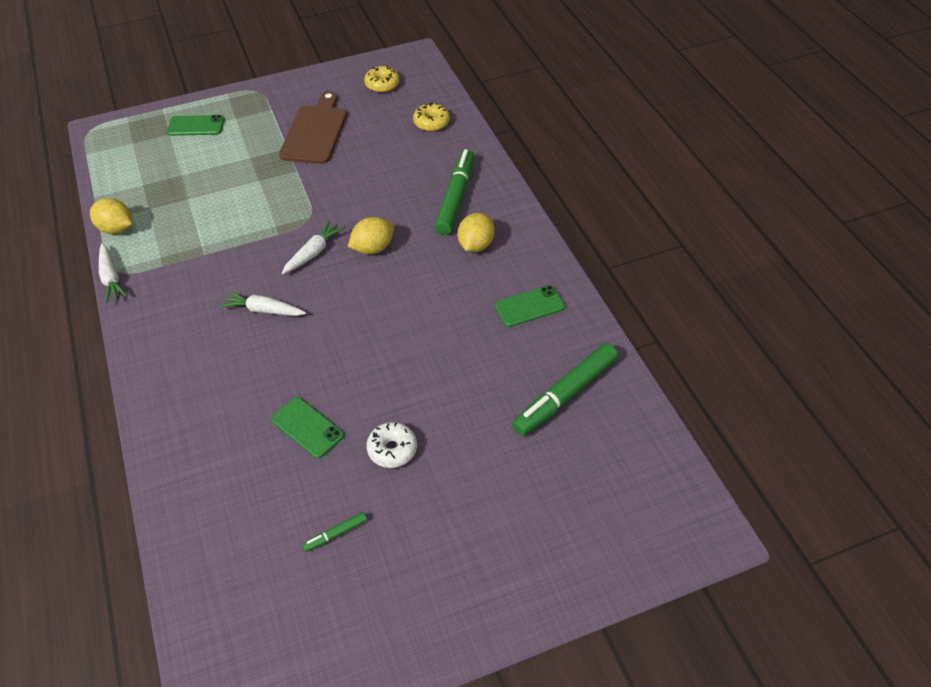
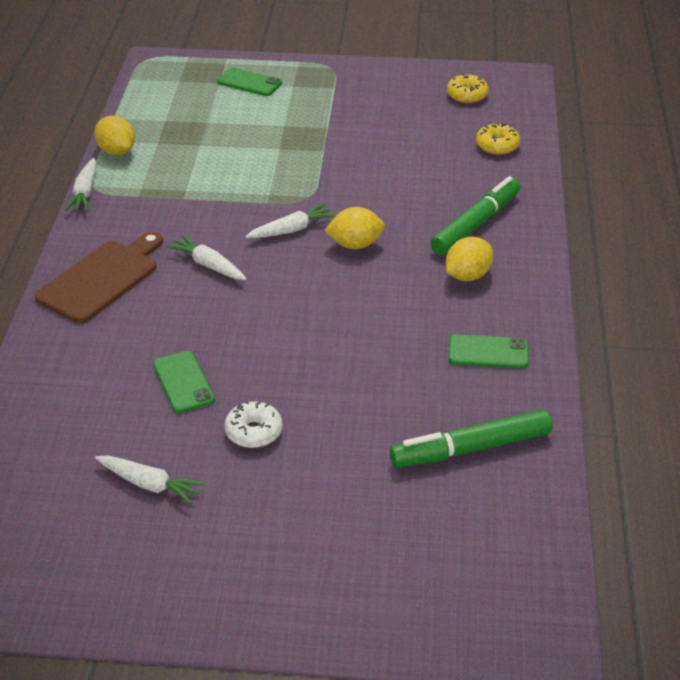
camera: 25 degrees right, 10 degrees down
(315, 132) = (366, 120): brown cutting board -> brown cutting board (102, 279)
(335, 534) = (149, 484): green marker -> white carrot

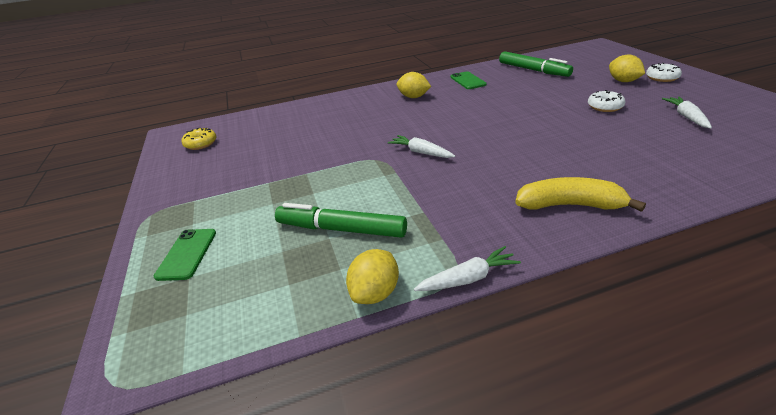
camera: 110 degrees left, 5 degrees down
(102, 279) = (570, 205): brown cutting board -> yellow banana
(183, 382) = (608, 135): green phone -> none
(208, 265) = (494, 167): white carrot -> none
(286, 576) = (662, 78): none -> white donut
(355, 245) = (416, 129): yellow lemon -> yellow lemon (623, 81)
(476, 224) = (363, 106): green marker -> green marker (341, 229)
(497, 146) = (270, 120): yellow donut -> none

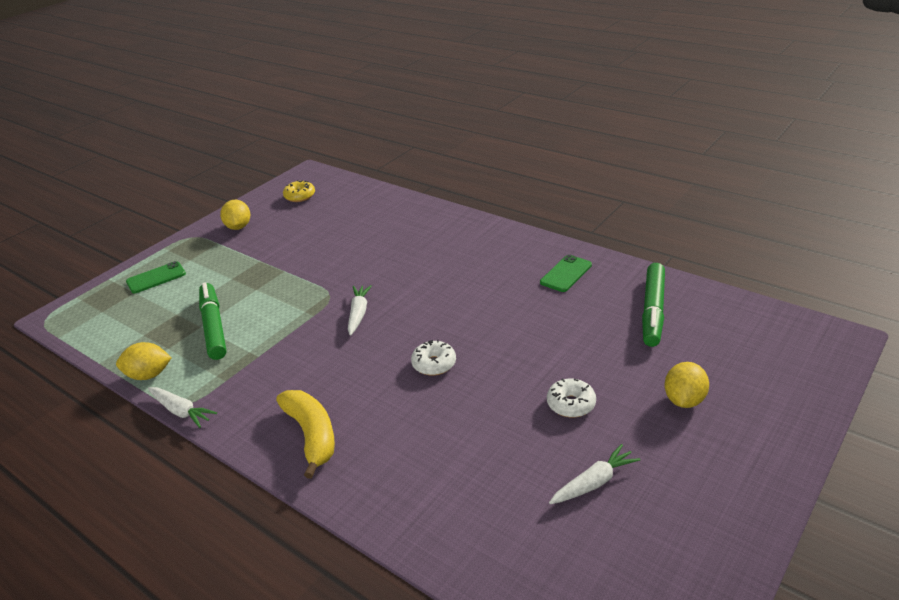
camera: 55 degrees right, 0 degrees up
(413, 97) = (484, 257): yellow lemon -> yellow lemon (238, 227)
(662, 78) = (735, 435): white donut -> white donut (434, 364)

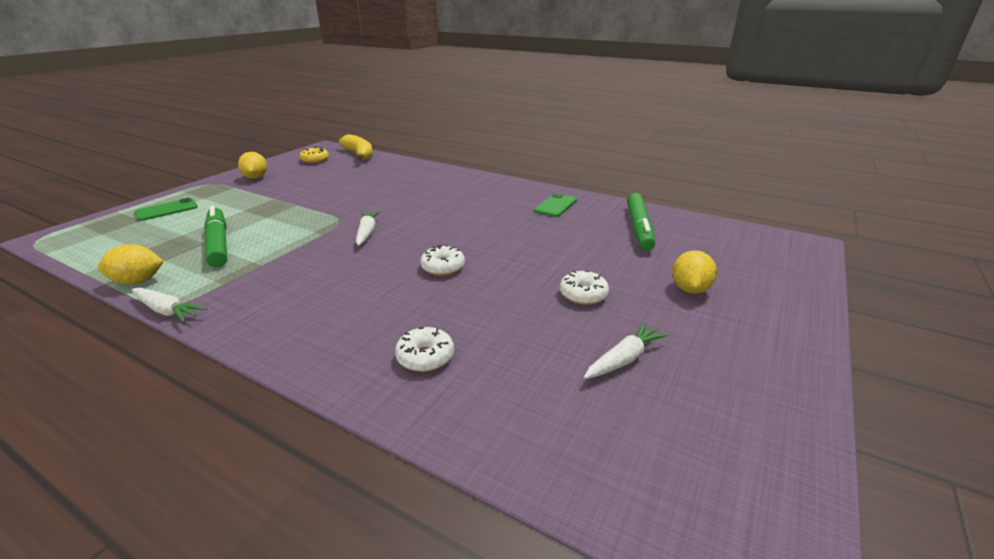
camera: 10 degrees left, 5 degrees down
(311, 435) = (313, 328): yellow banana -> yellow banana (359, 154)
(411, 472) = (425, 357): none -> white donut

